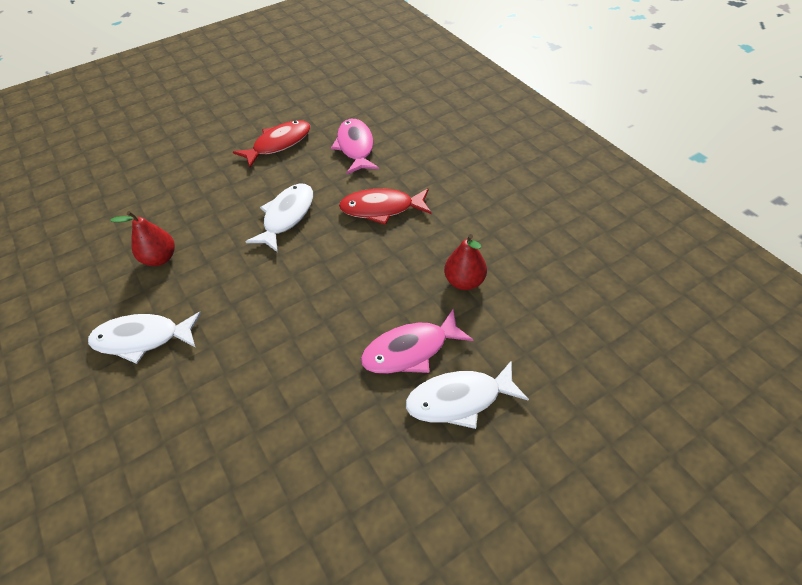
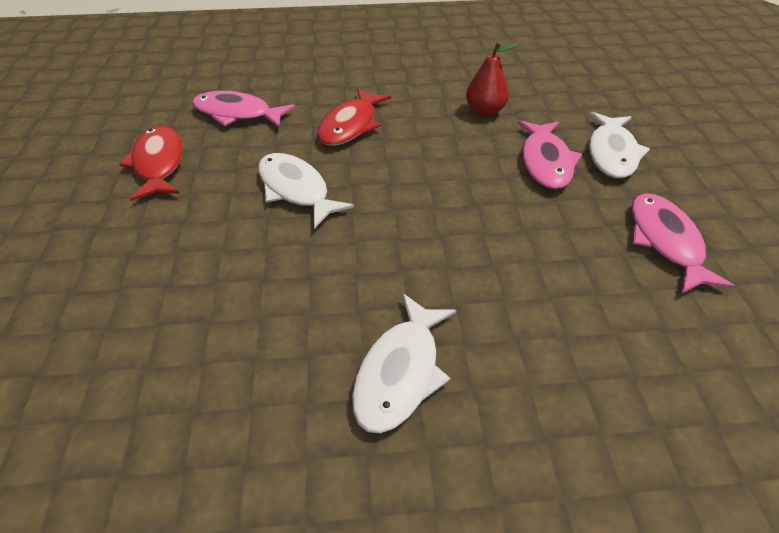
camera: 65 degrees left, 5 degrees down
(160, 258) = (260, 323): red pear -> none
(341, 472) = (665, 242): none -> pink fish

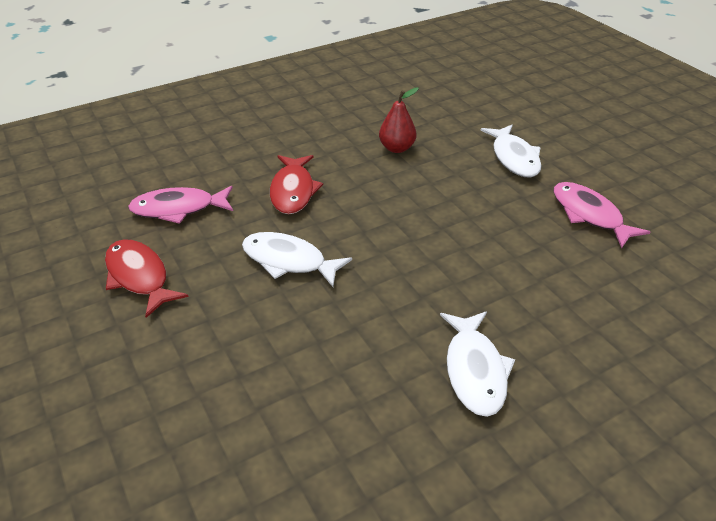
camera: 25 degrees left, 5 degrees down
(545, 162) = (471, 179): pink fish -> none

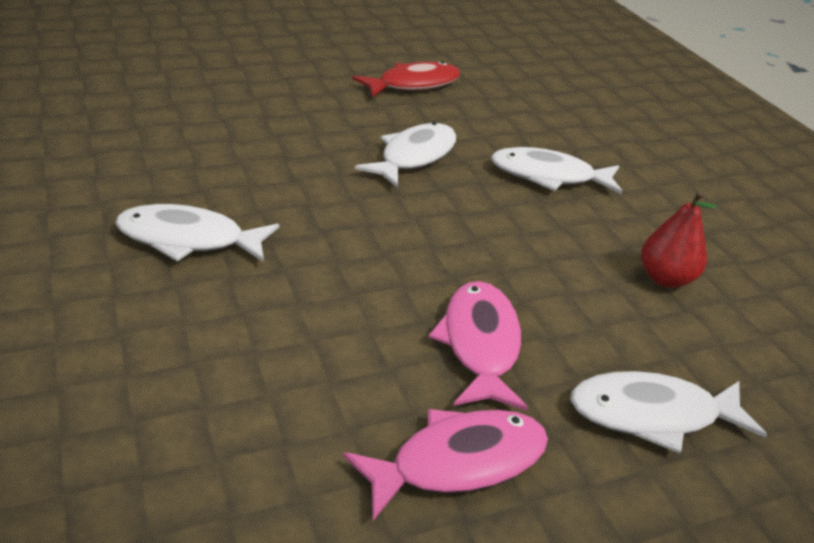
camera: 95 degrees right, 5 degrees down
(178, 209) = (518, 108): pink fish -> pink fish (480, 344)
(293, 191) = (548, 176): red fish -> white fish

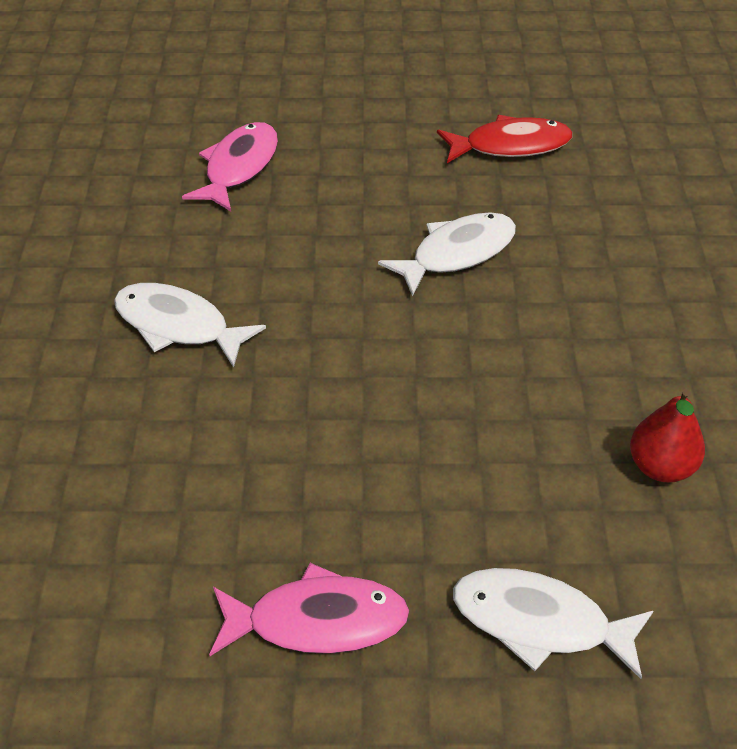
camera: 25 degrees right, 10 degrees up
(480, 344) = (405, 503): pink fish -> pink fish (239, 167)
(548, 176) = (603, 304): white fish -> none

